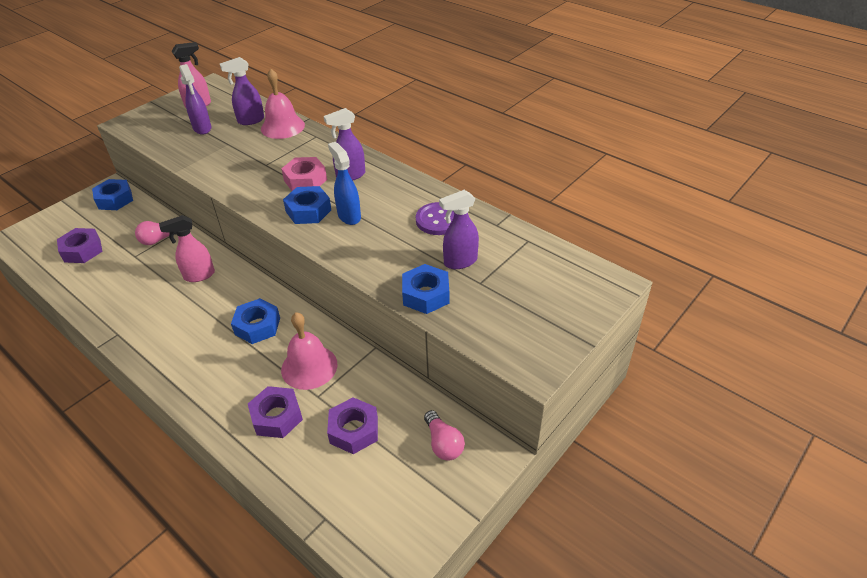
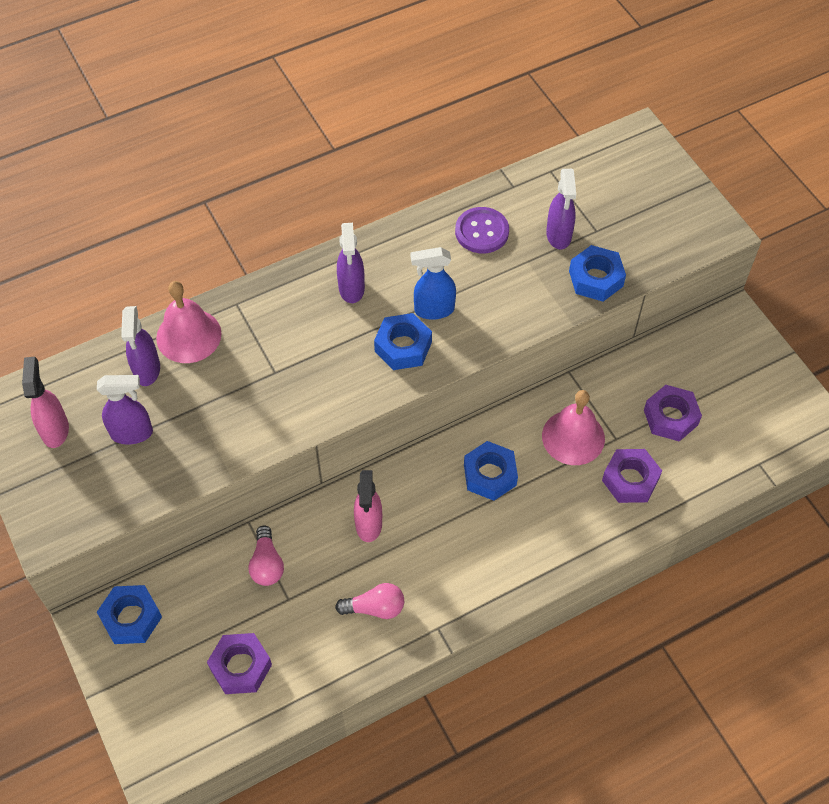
camera: 70 degrees left, 15 degrees up
(305, 180) = (336, 336): pink nut -> none
(443, 443) = (710, 351): pink light bulb -> pink light bulb (375, 608)

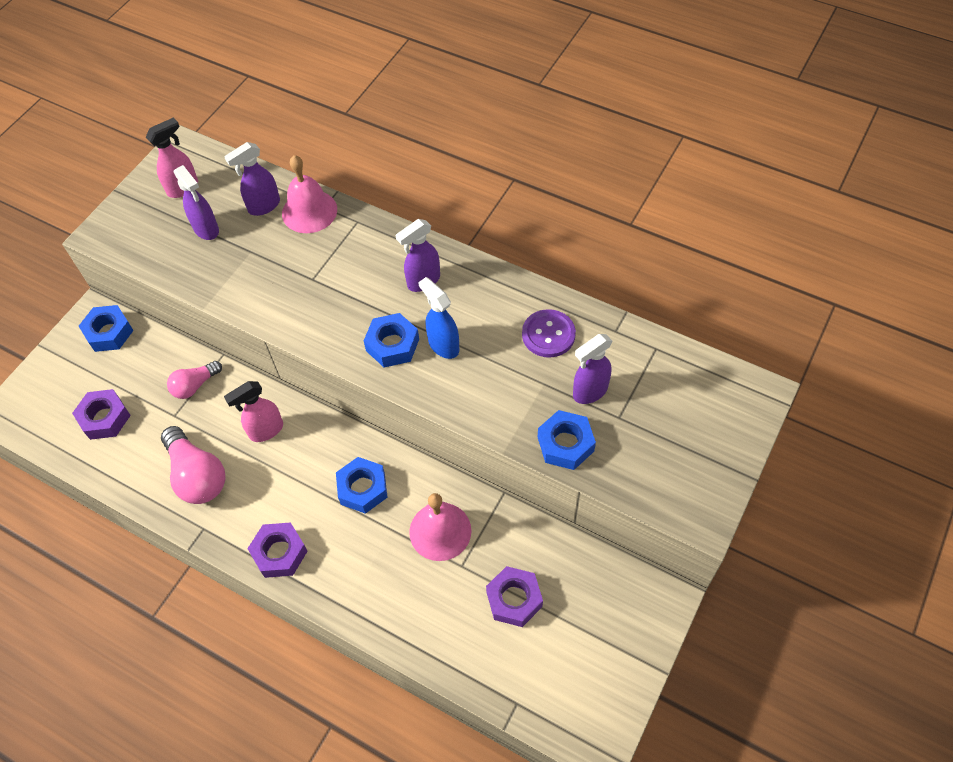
camera: 60 degrees right, 0 degrees up
(375, 608) = (197, 475): pink light bulb -> pink light bulb, size x1.66
(630, 480) = (427, 599): purple nut -> purple nut (279, 553)

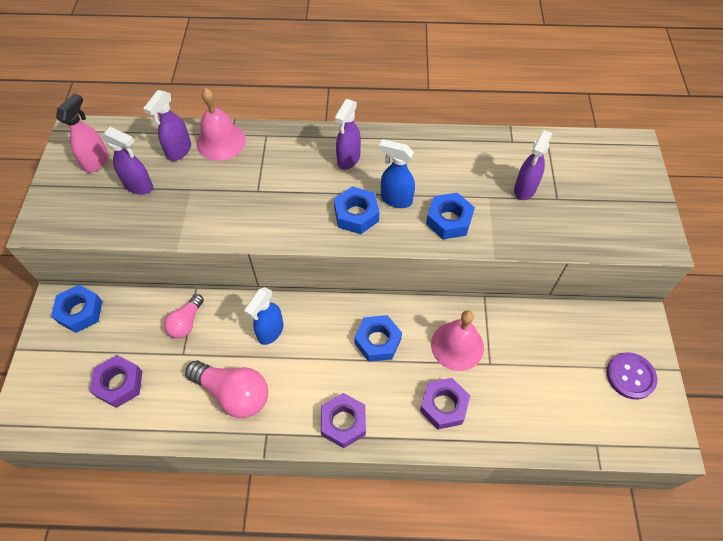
camera: 30 degrees left, 0 degrees up
(266, 430) = (270, 332): pink spray bottle -> blue spray bottle
(514, 599) = (543, 369): purple nut -> purple nut (443, 406)
(548, 334) = (467, 162): purple button -> purple button (630, 376)
(565, 444) = (534, 233): blue nut -> blue nut (449, 220)

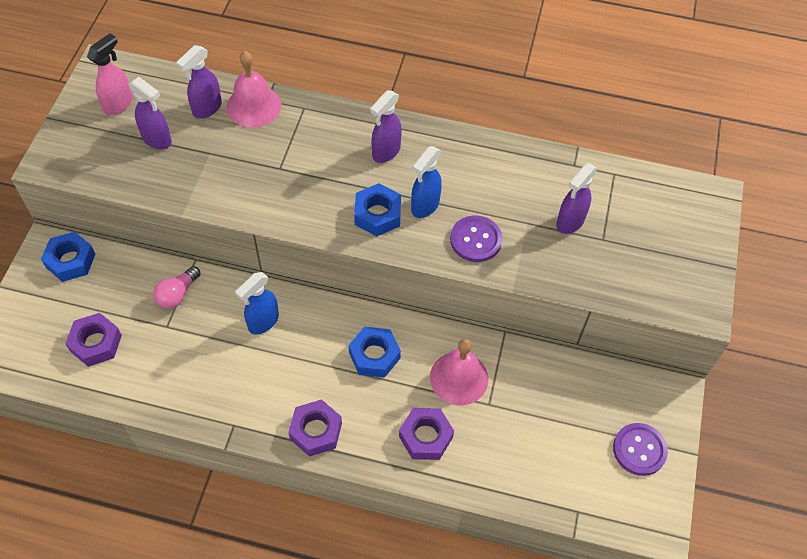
camera: 10 degrees right, 0 degrees up
(233, 393) = (210, 377): pink light bulb -> none
(396, 199) = (425, 206): blue spray bottle -> blue spray bottle turned 90 degrees counterclockwise
(449, 220) = (475, 240): blue nut -> purple button

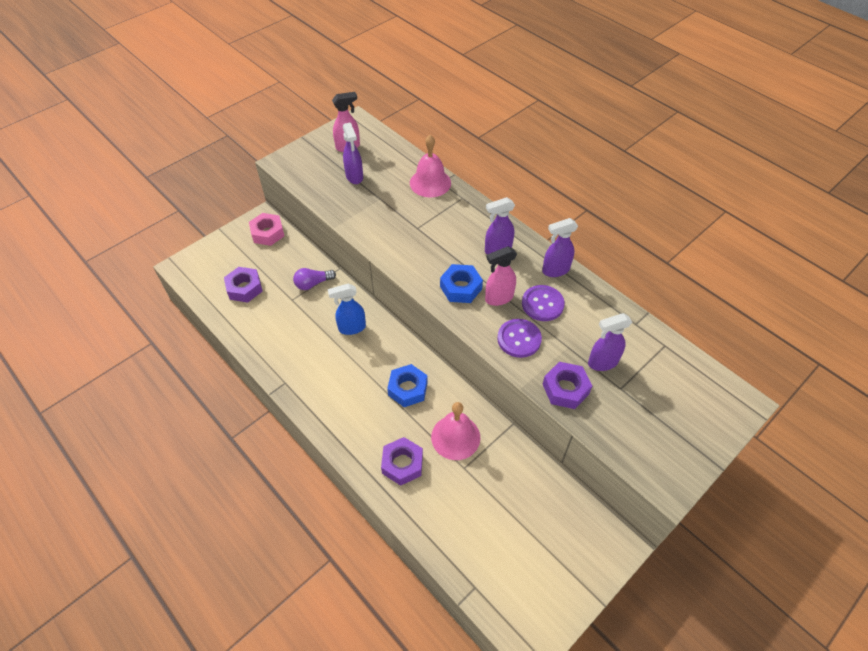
camera: 35 degrees right, 5 degrees down
(70, 261) = (267, 233): blue nut -> pink nut
(177, 294) = (313, 283): pink light bulb -> purple light bulb
(207, 108) = (399, 171): purple spray bottle -> purple spray bottle (555, 270)
(316, 431) = (332, 416): purple nut -> purple nut (565, 389)
(425, 206) = (498, 298): blue spray bottle -> pink spray bottle
(639, 450) = (558, 571): purple button -> purple button (542, 304)

